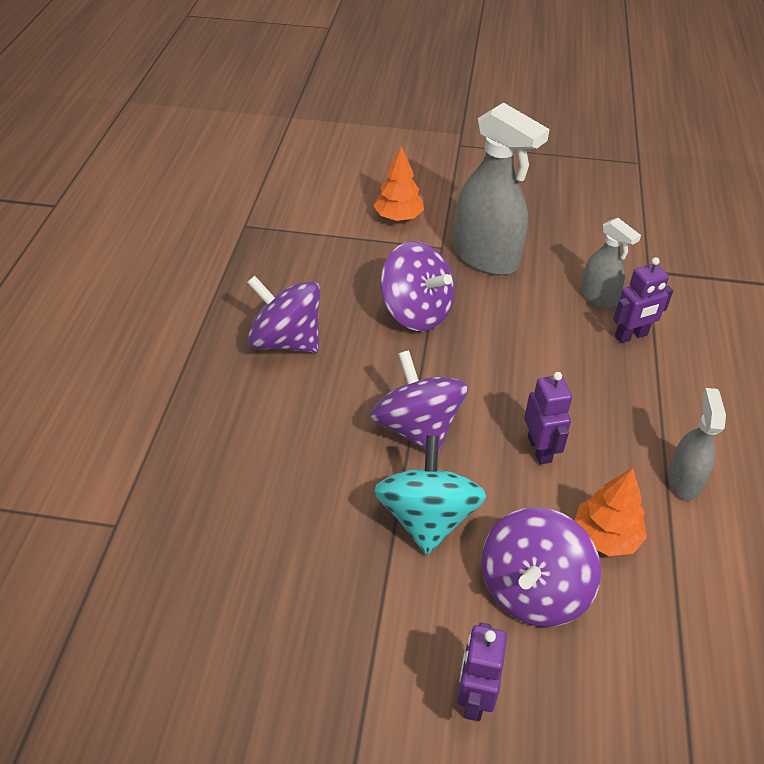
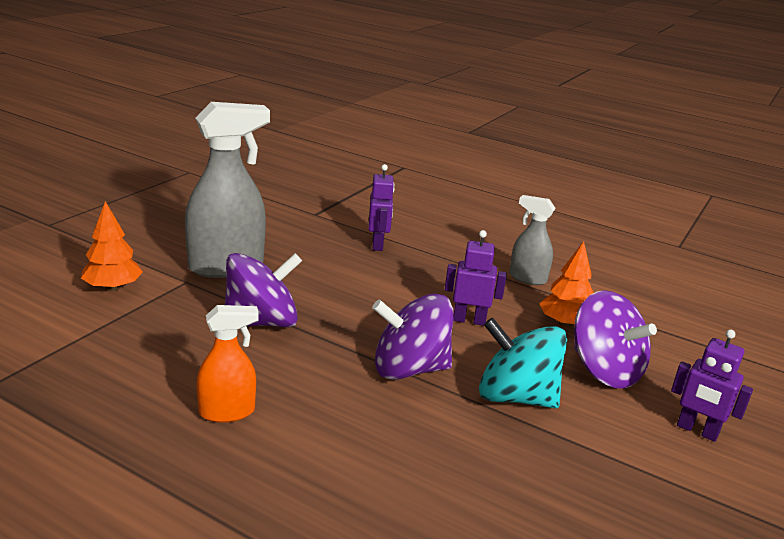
camera: 70 degrees left, 20 degrees down
(286, 341) = (227, 412): purple spinning top -> orange spray bottle
(598, 297) = (325, 240): grey spray bottle -> none

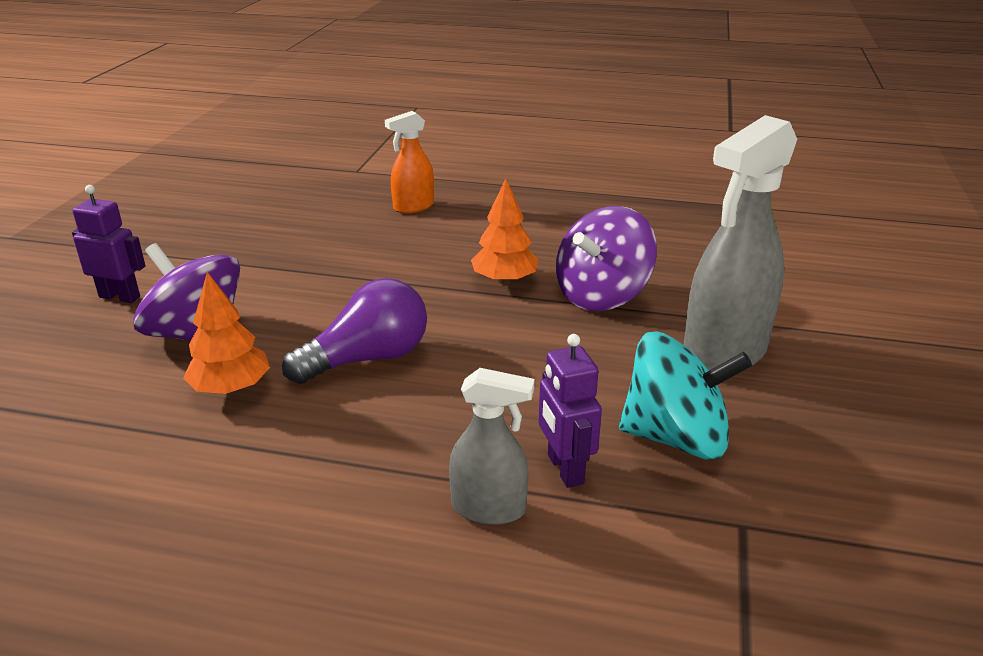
camera: 165 degrees right, 5 degrees up
(113, 287) = (792, 292): orange tree -> orange tree (504, 280)
(227, 412) = (550, 225): orange spray bottle -> orange spray bottle (413, 207)
(409, 369) = (420, 287): purple spinning top -> none
(469, 320) = (368, 359): purple robot -> purple light bulb
(515, 397) = (306, 286): turquoise spinning top -> turquoise spinning top (675, 437)
(527, 278) = (279, 467): grey spray bottle -> grey spray bottle (489, 508)

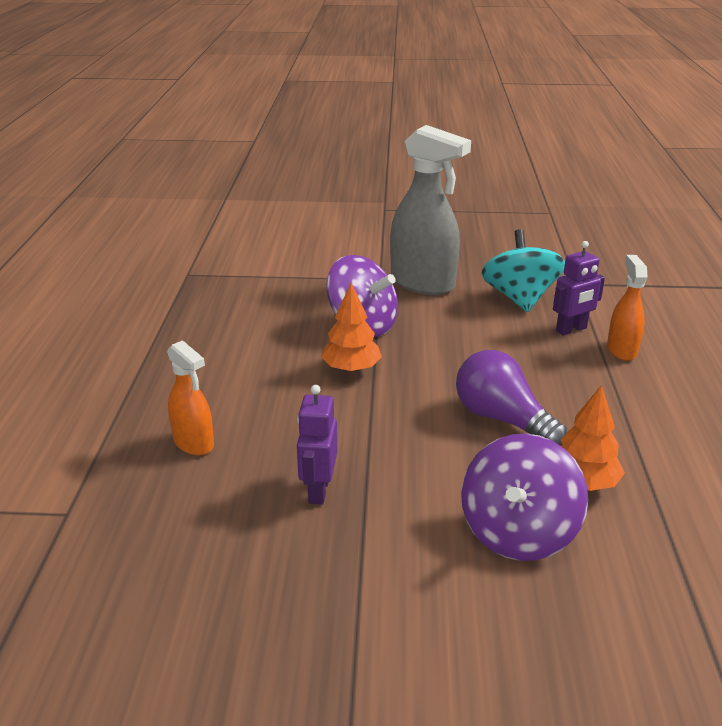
camera: 100 degrees left, 0 degrees up
(120, 297) = (474, 631): purple robot -> purple robot (318, 490)
(489, 508) = (621, 350): grey spray bottle -> orange spray bottle

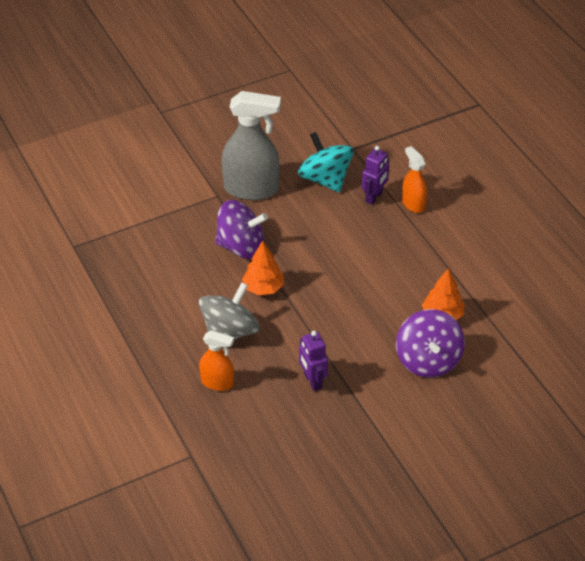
camera: 30 degrees left, 15 degrees up
(266, 397) = (229, 332): none -> grey spinning top
(502, 419) = (376, 289): purple light bulb -> none

